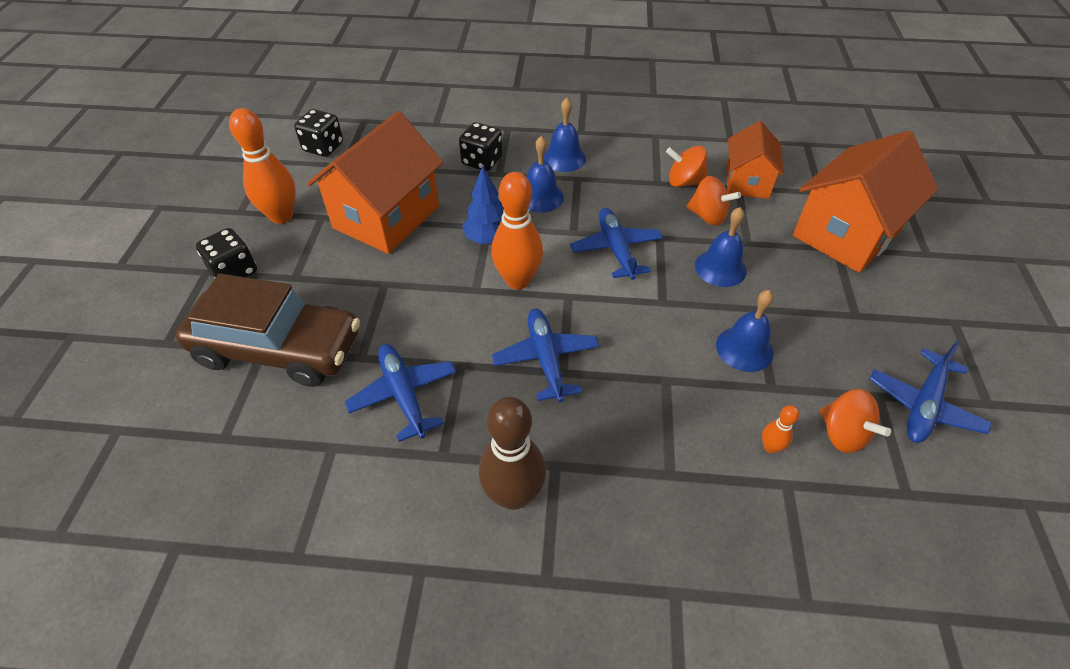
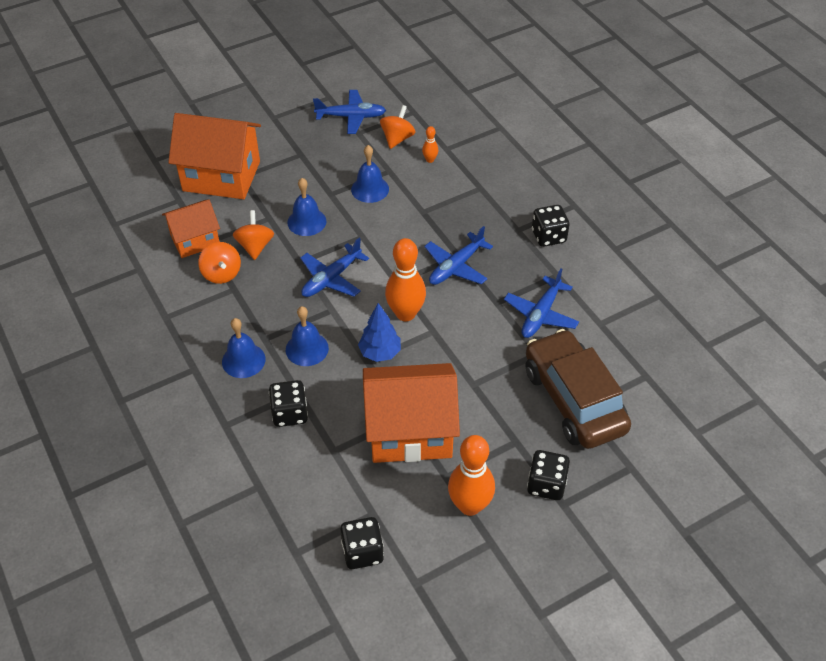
camera: 125 degrees left, 0 degrees up
(513, 495) = (548, 236): brown bowling pin -> black dice

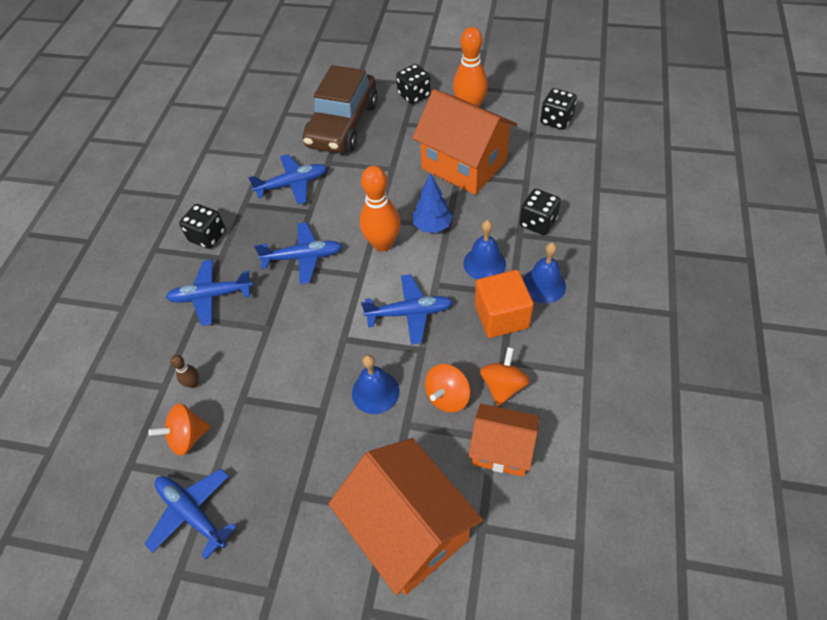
camera: 135 degrees left, 5 degrees up
(259, 317) = (501, 316): none -> orange cube
(370, 189) = (282, 388): blue bell -> none
(430, 160) = (193, 383): orange bowling pin -> brown bowling pin
(488, 205) = (211, 296): none -> blue plane

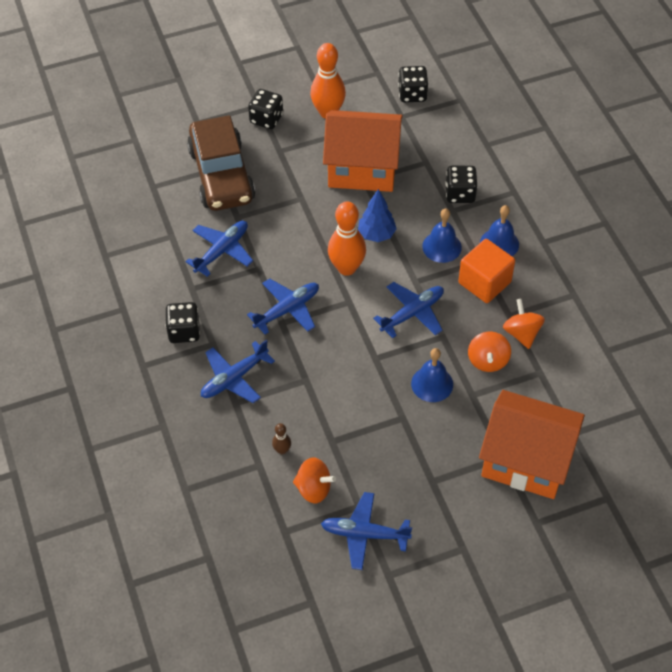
camera: 35 degrees left, 0 degrees up
(188, 437) = (313, 488): orange spinning top -> orange spinning top turned 105 degrees counterclockwise
(501, 449) = (551, 377): orange house -> none

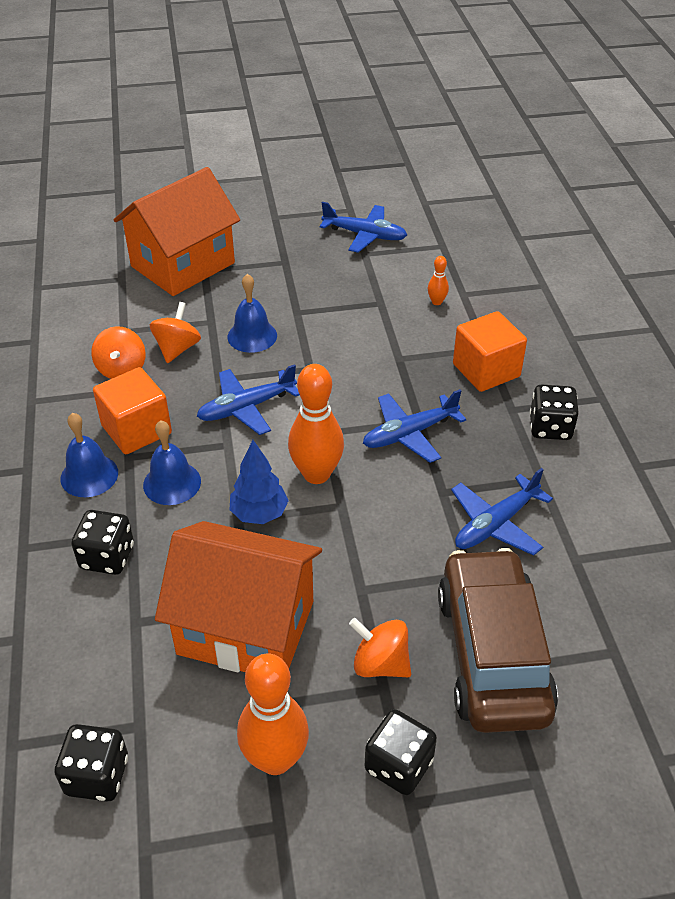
camera: 170 degrees left, 10 degrees down
(234, 378) = (486, 370): blue plane -> orange cube
(282, 450) = (436, 302): brown bowling pin -> orange bowling pin
(313, 488) = (408, 270): orange spinning top -> orange spinning top (380, 664)
(526, 460) = (183, 264): orange house -> orange house turned 75 degrees counterclockwise

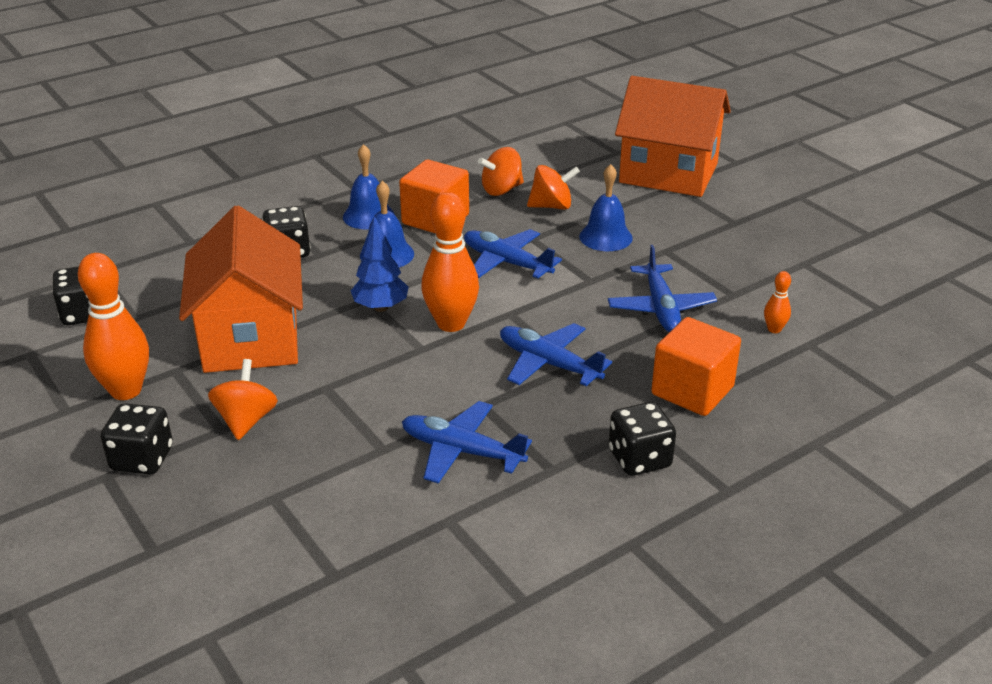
camera: 65 degrees right, 10 degrees down
(365, 235) = (835, 255): blue plane -> blue plane (660, 308)
(492, 654) = (289, 487): brown car -> none

